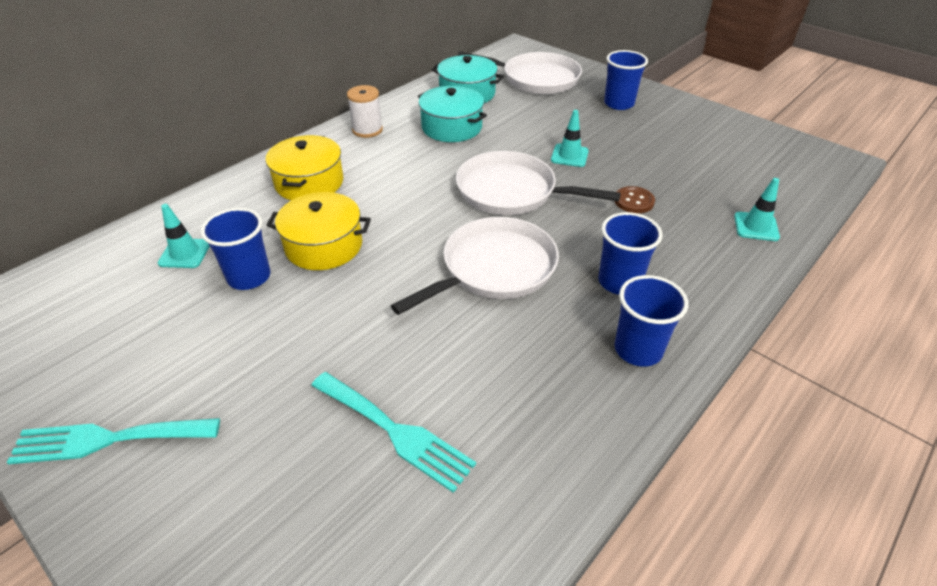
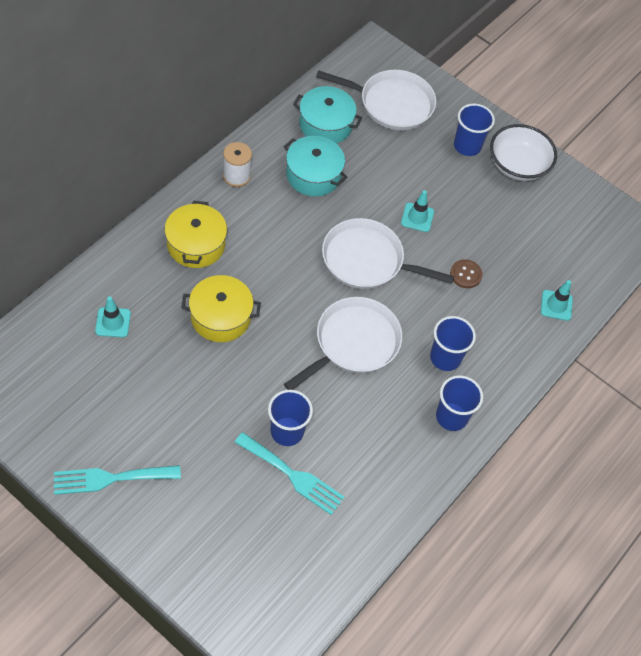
camera: 10 degrees left, 15 degrees up
(249, 277) = (169, 347): blue cup -> blue cup (287, 431)
(677, 115) = (517, 165): none -> white bowl

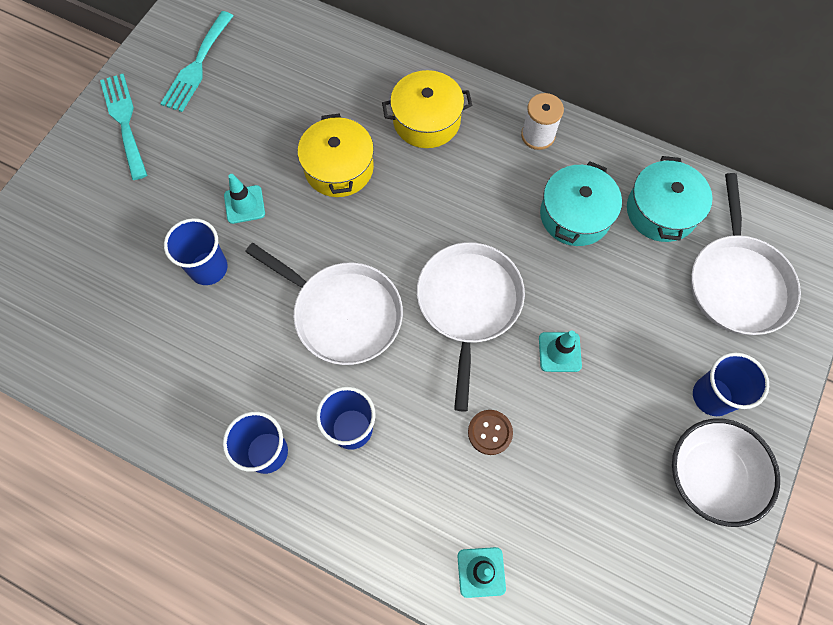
camera: 85 degrees right, 10 degrees up
(113, 322) = (303, 74): turquoise traffic cone -> turquoise traffic cone (244, 204)
(293, 475) = (155, 286): turquoise fork -> turquoise fork (197, 65)

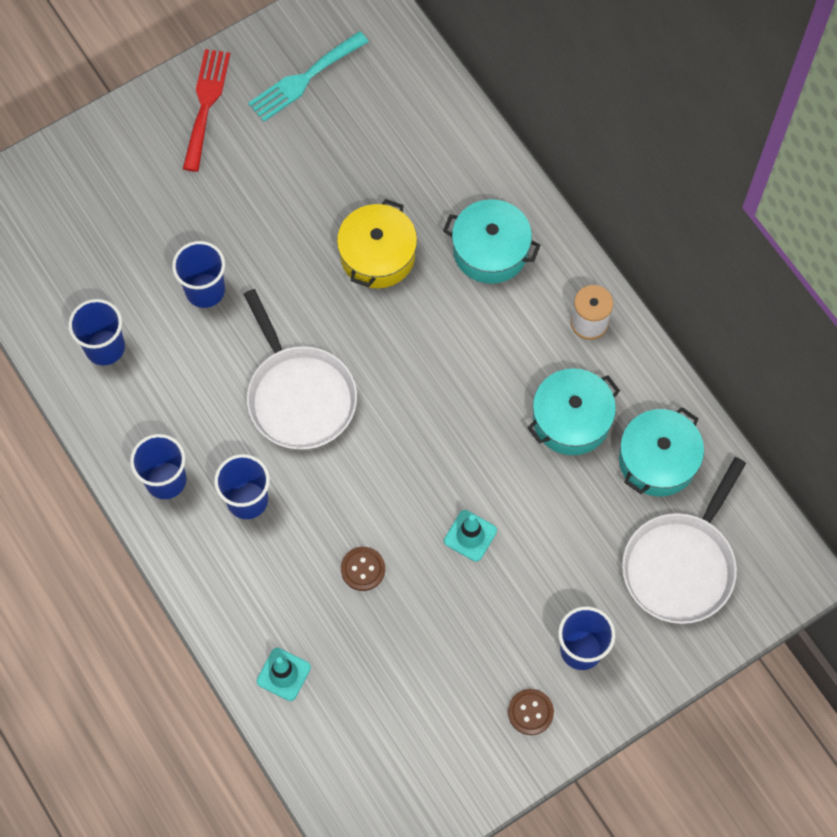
camera: 30 degrees right, 0 degrees up
(124, 121) = (206, 104): turquoise fork -> red fork
(144, 363) = (105, 347): none -> blue cup
(244, 204) = (270, 246): turquoise traffic cone -> none
(426, 120) = (490, 250): yellow pot -> turquoise pot
(468, 304) = (416, 448): white pan -> none
(711, 476) = (530, 712): white bowl -> brown button

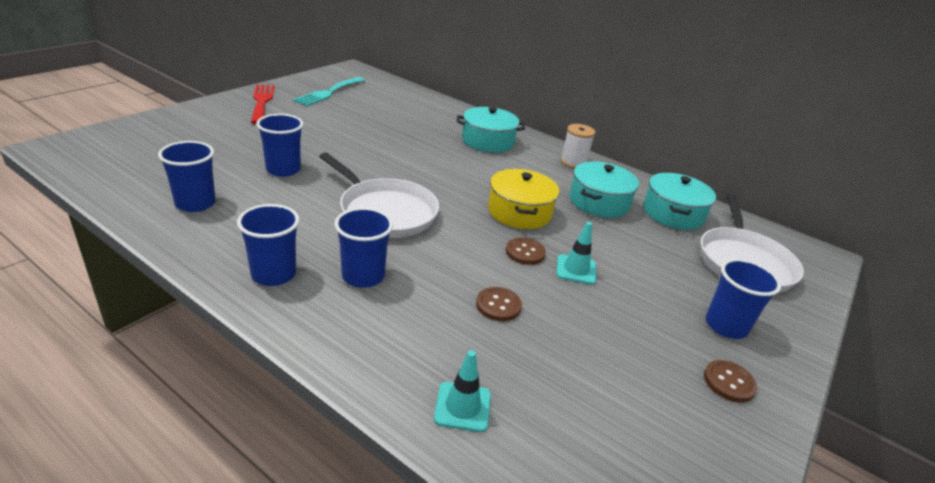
camera: 25 degrees left, 35 degrees down
(377, 255) = (412, 147): yellow pot -> yellow pot (519, 212)
(428, 497) = (525, 252): none -> brown button

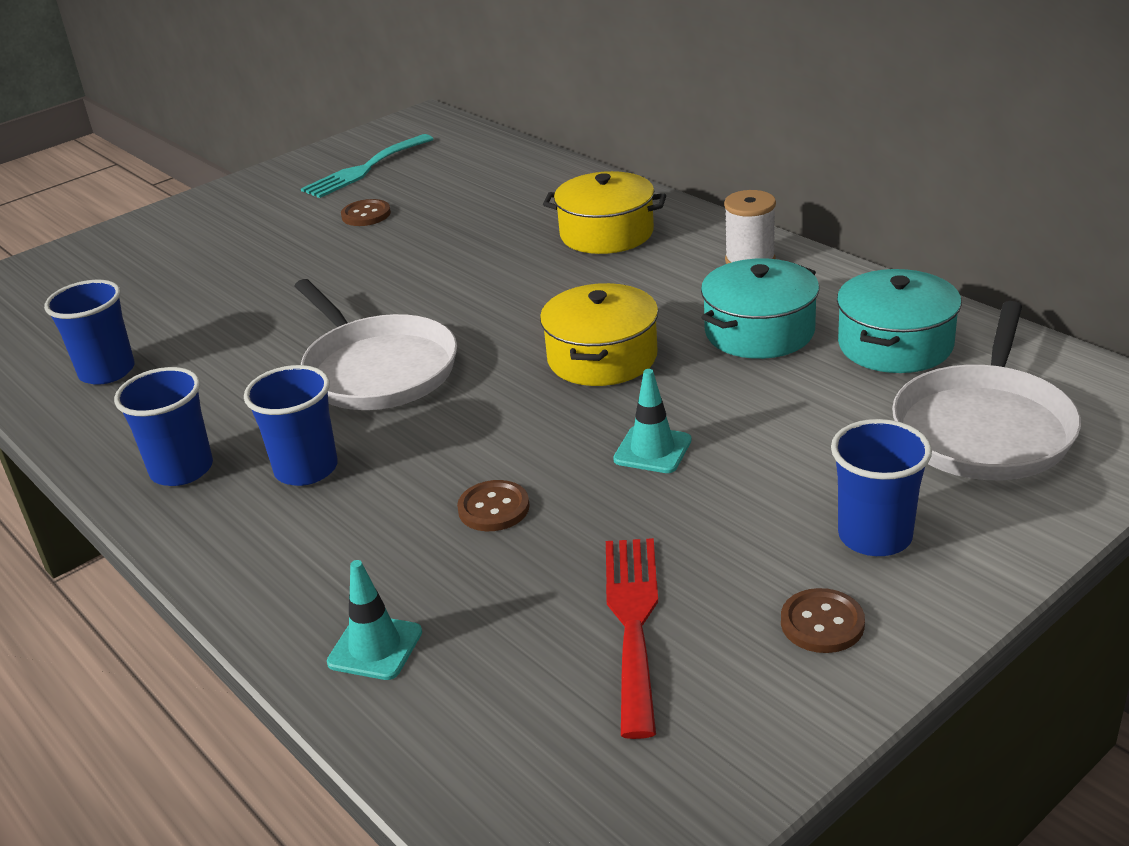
camera: 20 degrees right, 0 degrees up
(262, 102) = (251, 198): red fork -> red fork (633, 622)
(283, 170) = (247, 311): blue cup -> none
(488, 141) = (606, 233): turquoise pot -> yellow pot
(525, 252) = (578, 425): brown button -> brown button (366, 215)

